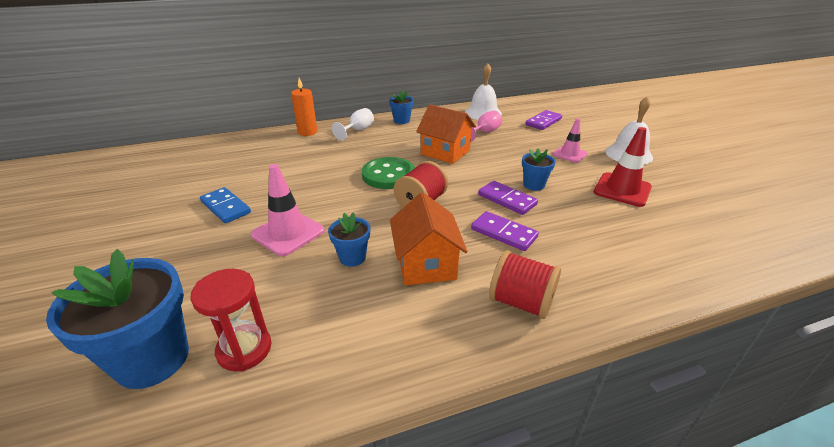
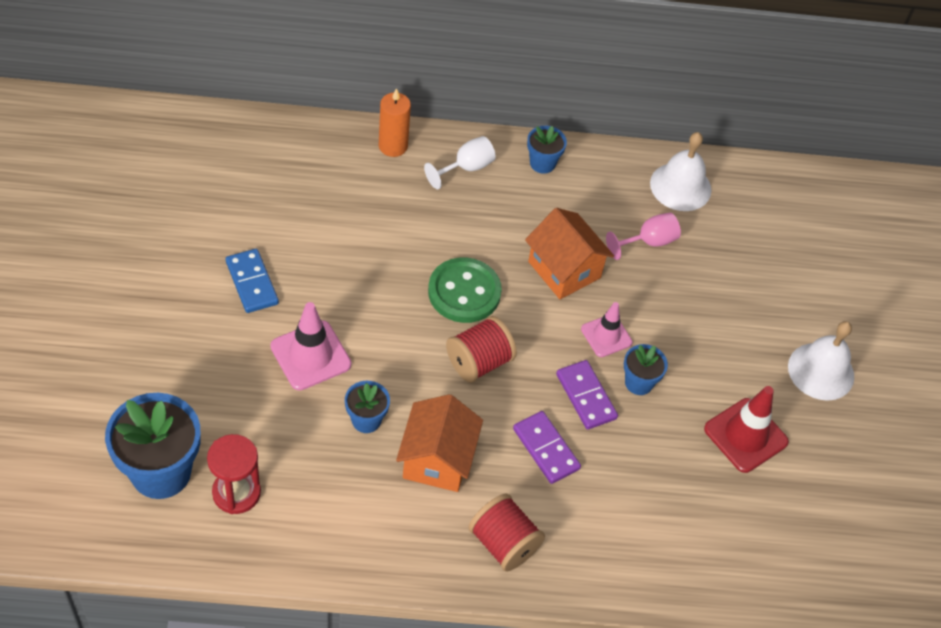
camera: 15 degrees right, 20 degrees up
(543, 122) = (759, 246): purple domino -> none
(569, 154) = (736, 339): pink traffic cone -> pink traffic cone (606, 336)

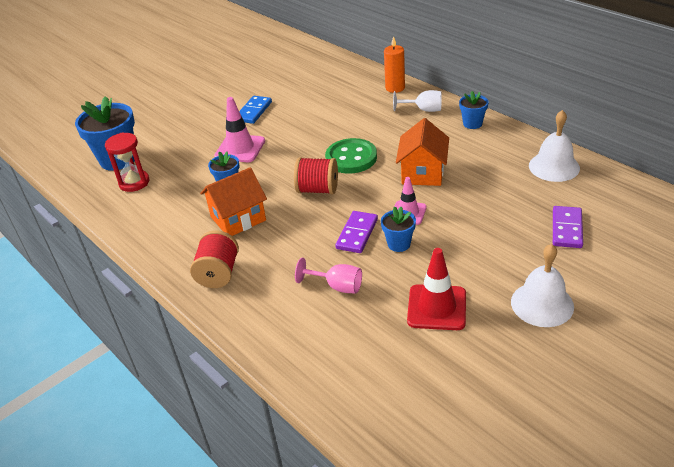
camera: 55 degrees right, 15 degrees down
(546, 449) = (300, 245): purple domino -> purple domino (566, 229)
(648, 242) = (495, 183): pink goblet -> pink goblet (337, 286)

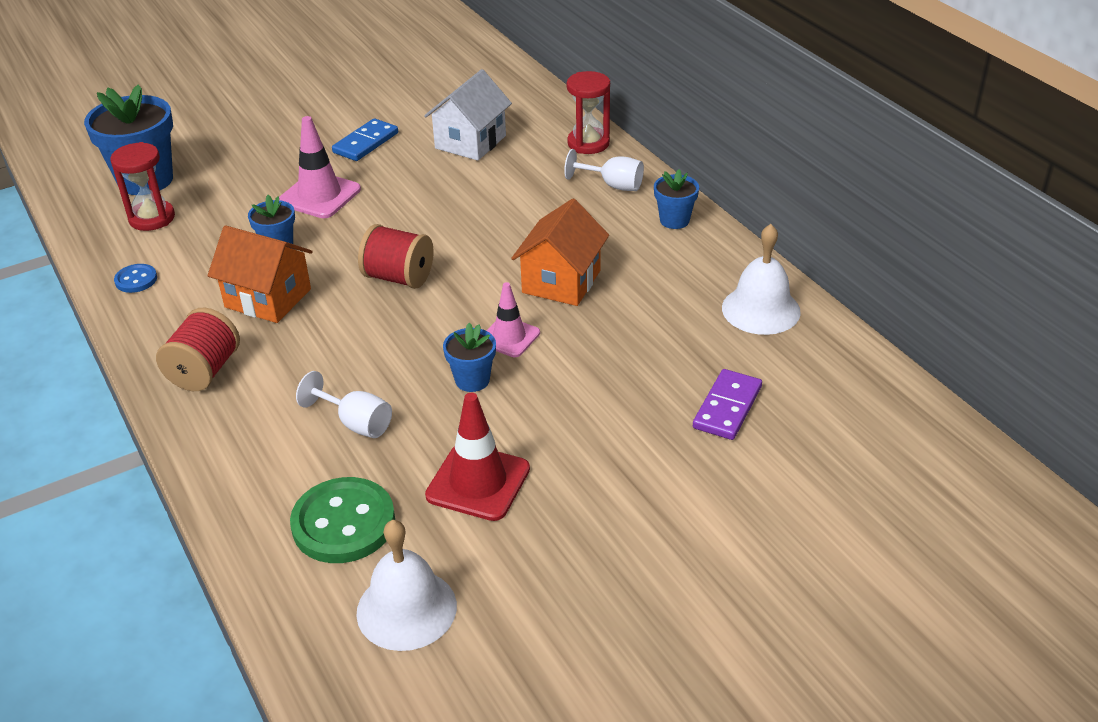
camera: 10 degrees right, 0 degrees up
(142, 224) = (136, 280): none -> blue button
(238, 218) = (268, 298): orange house -> orange house turned 45 degrees clockwise
(321, 99) = (470, 142): none -> white house
(337, 286) = (355, 423): pink goblet -> white goblet
(351, 158) = (469, 239): green button -> green button (343, 523)
(357, 234) = (421, 353): purple domino -> none
(395, 88) = (588, 143): orange candle -> red hourglass
(542, 304) = (630, 509): white bell -> white bell (406, 609)

